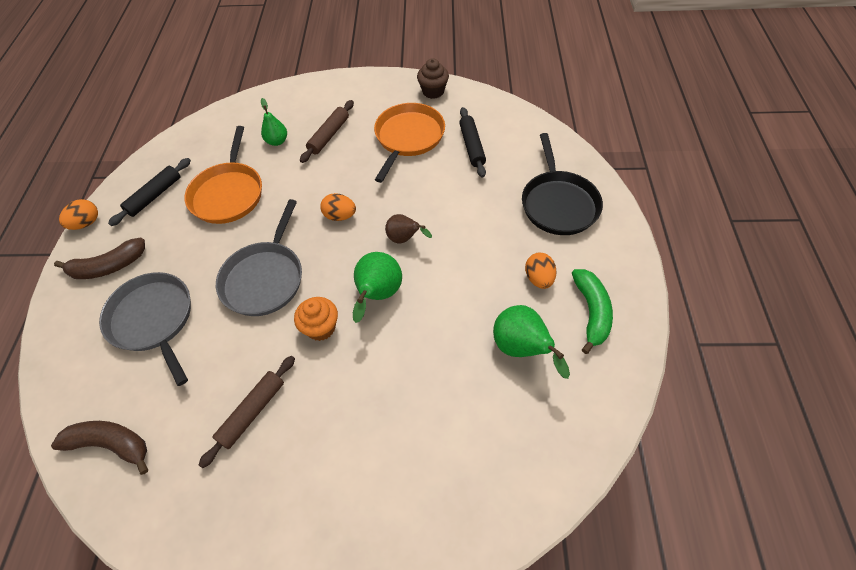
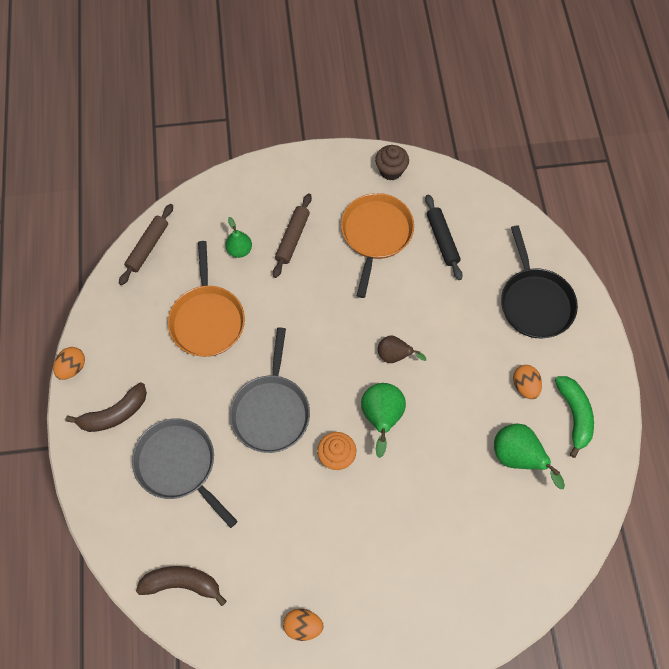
camera: 10 degrees left, 10 degrees up
(154, 196) = (131, 329): black rolling pin -> none
(252, 412) = (296, 541): brown rolling pin -> brown rolling pin (148, 247)
(340, 216) = (327, 335): orange egg -> orange egg (303, 625)

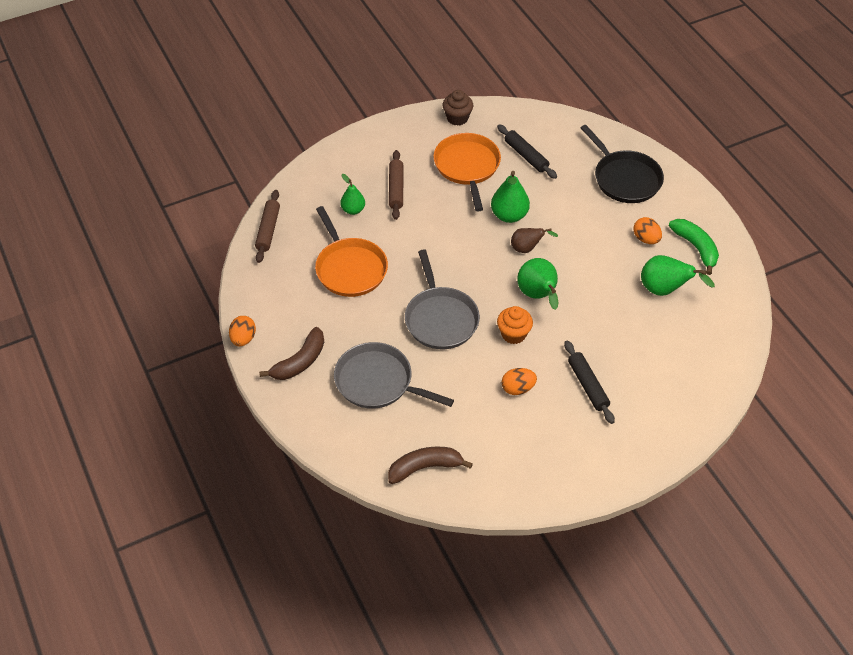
camera: 20 degrees left, 15 degrees down
(303, 625) = (546, 464): orange egg -> orange egg (517, 388)
(386, 546) = (587, 385): none -> black rolling pin
(393, 308) = (509, 215): none -> green pear

